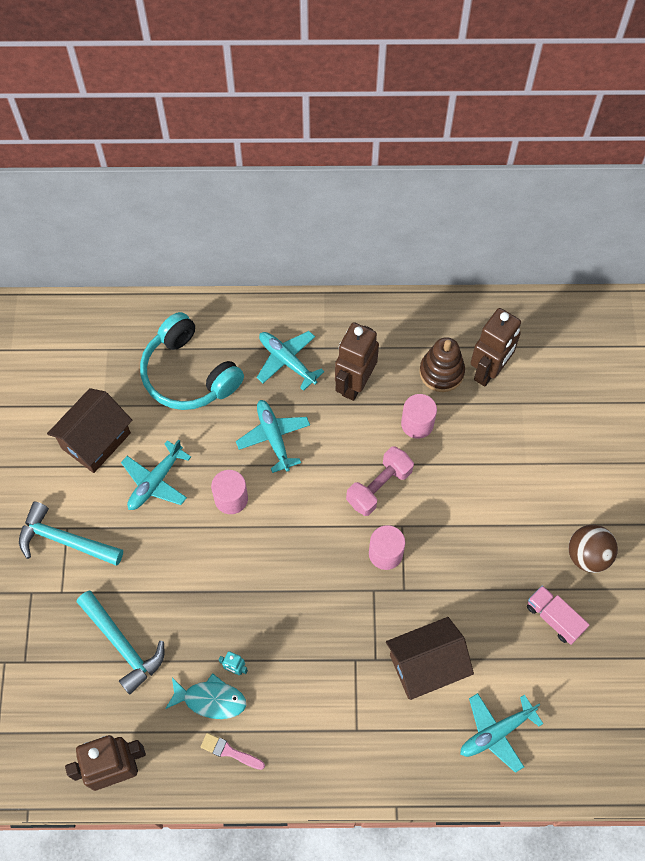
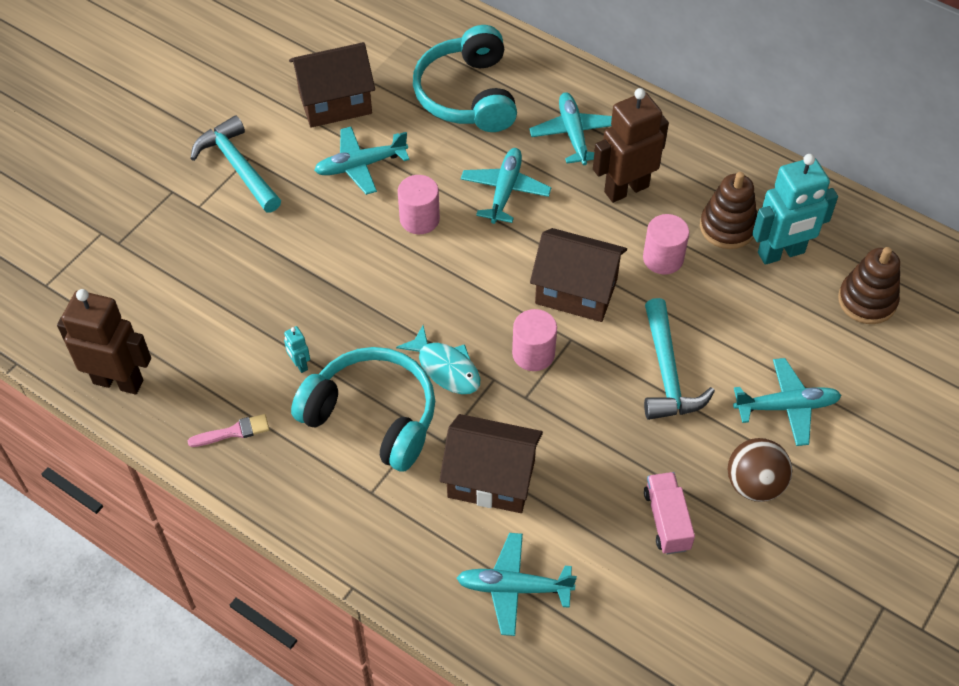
camera: 35 degrees right, 10 degrees down
(122, 645) = (214, 281): turquoise hammer -> turquoise hammer (667, 373)
(210, 699) = (254, 376): turquoise fish -> turquoise fish (446, 368)
(229, 751) = (233, 432): pink brush -> pink brush turned 105 degrees clockwise
(315, 674) = (373, 416): none -> turquoise headphones
(379, 487) = (576, 291): pink dumbbell -> brown house
(489, 371) = (781, 253): brown robot -> turquoise robot
(565, 373) = (867, 301): none -> brown stacking toy
(569, 485) = (786, 407): none -> turquoise plane

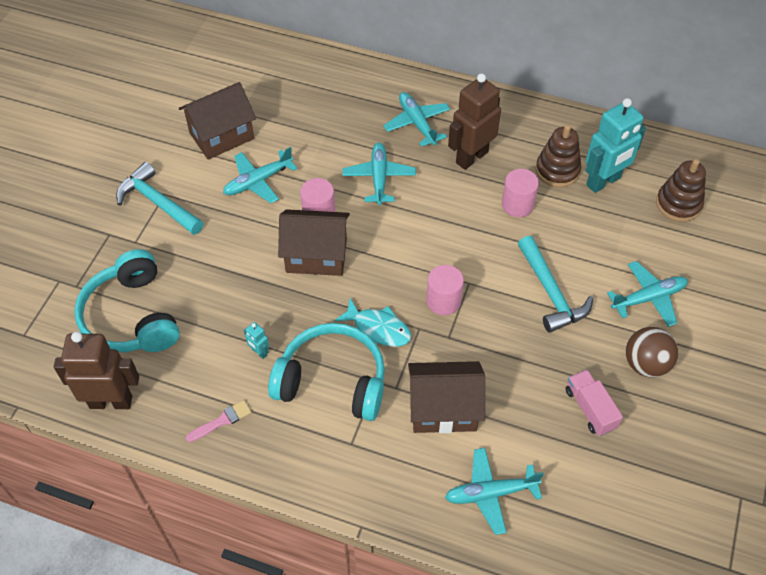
camera: 15 degrees left, 0 degrees up
(467, 95) = (325, 109): turquoise headphones -> turquoise headphones (131, 317)
(576, 291) = (460, 244): brown house -> brown house (316, 256)

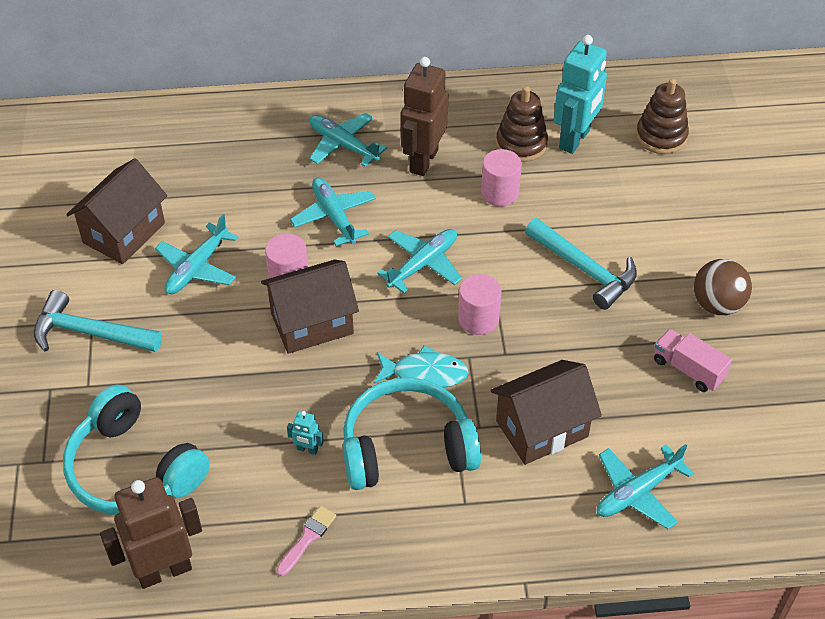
camera: 25 degrees left, 5 degrees down
(648, 298) = (684, 239): turquoise plane -> turquoise plane (423, 264)

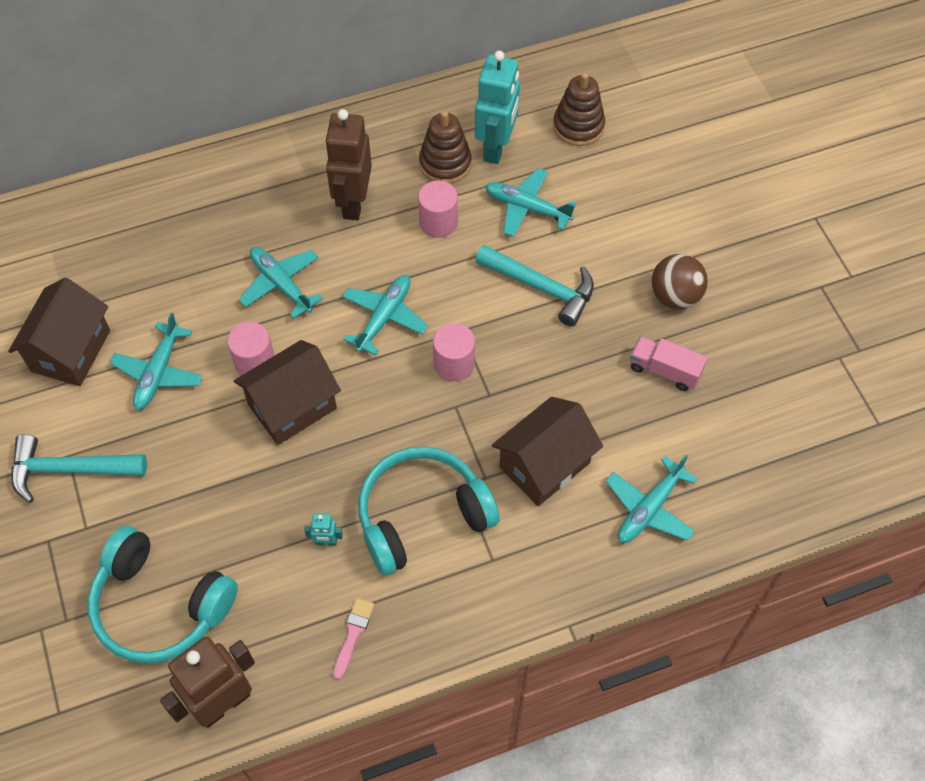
camera: 15 degrees left, 10 degrees up
(343, 145) = (268, 202): turquoise plane -> turquoise plane (527, 208)
(425, 373) = (418, 434): turquoise fish -> none

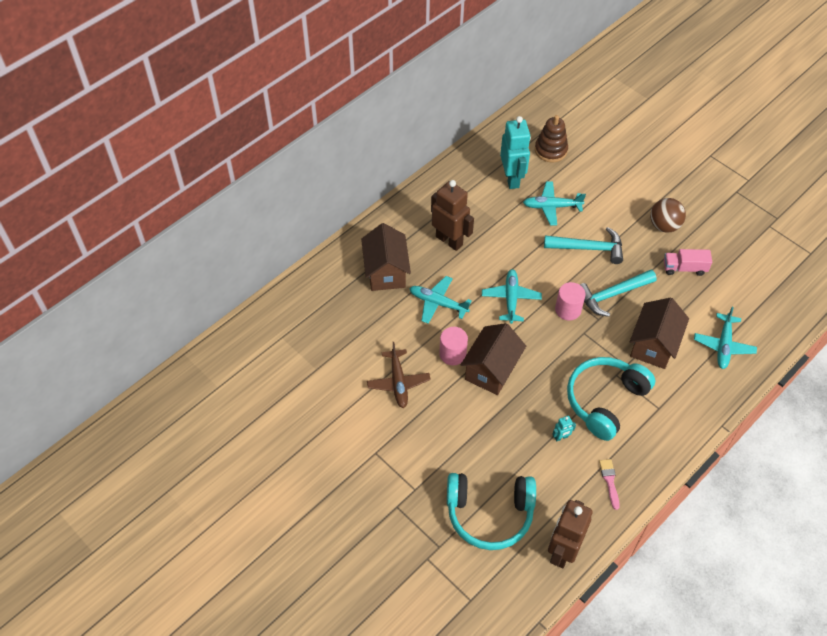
camera: 25 degrees left, 5 degrees down
(70, 469) = (382, 460): turquoise hammer -> turquoise hammer (612, 294)
(71, 351) = (335, 391): brown house -> brown house (386, 272)
(158, 372) = (398, 382): turquoise plane -> brown plane
(353, 203) = (449, 240): brown robot -> brown robot turned 150 degrees clockwise
(438, 222) = (506, 233): pink cylinder -> none
(445, 163) = (488, 198): brown stacking toy -> none

